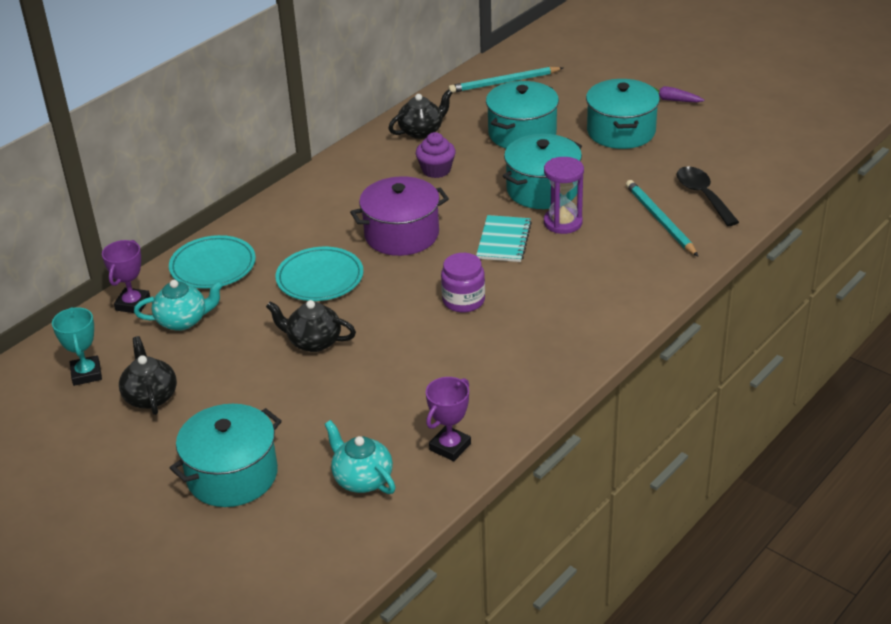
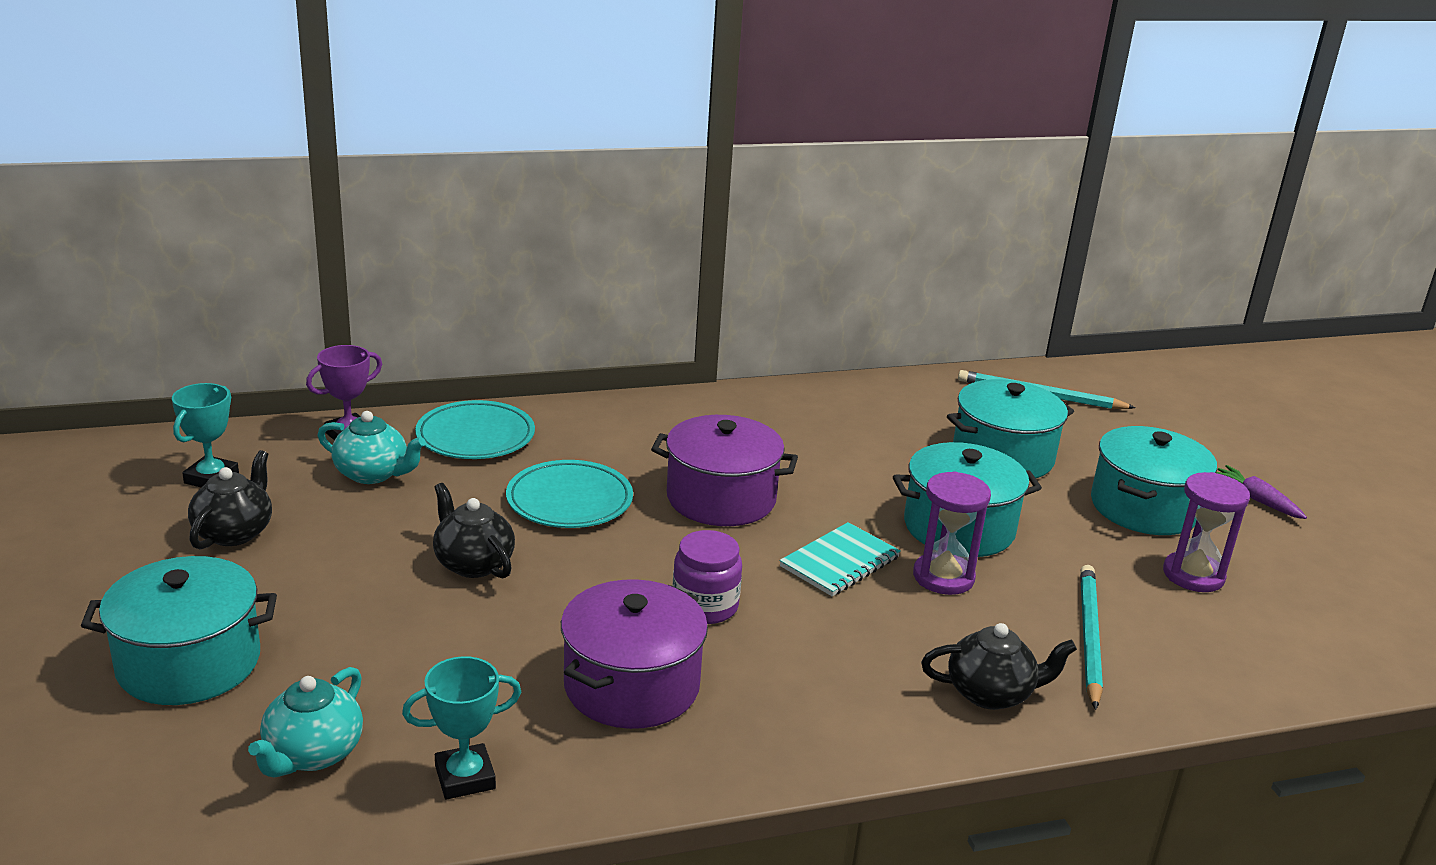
camera: 30 degrees right, 10 degrees down
(362, 479) = (312, 754): turquoise teapot -> turquoise teapot turned 150 degrees counterclockwise
(421, 131) = (877, 404): black teapot -> black teapot (991, 693)
(436, 170) = (846, 450): purple cupcake -> none
(450, 447) = (465, 777): purple trophy -> turquoise trophy
(475, 360) = (631, 685): none -> purple pot
(677, 160) = (1193, 575): none -> purple hourglass
(703, 196) = (1190, 636): black spoon -> none

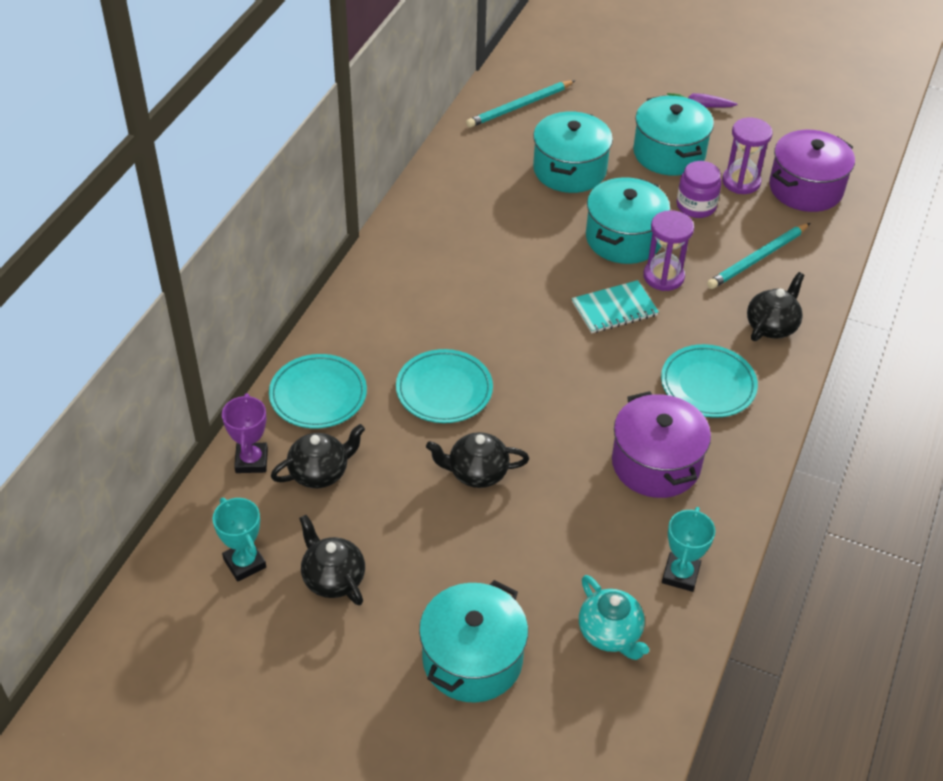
camera: 50 degrees left, 20 degrees up
(373, 474) = (320, 472): turquoise teapot -> black teapot
(705, 606) = (609, 391): purple jar -> purple jar (696, 206)
(721, 498) = (504, 319): purple pot -> purple pot (805, 188)
(815, 678) = (708, 385): none -> turquoise plate
(840, 562) = (614, 309): turquoise notebook -> turquoise notebook turned 75 degrees clockwise
(1089, 637) = (758, 258): turquoise pencil -> turquoise pencil turned 90 degrees counterclockwise

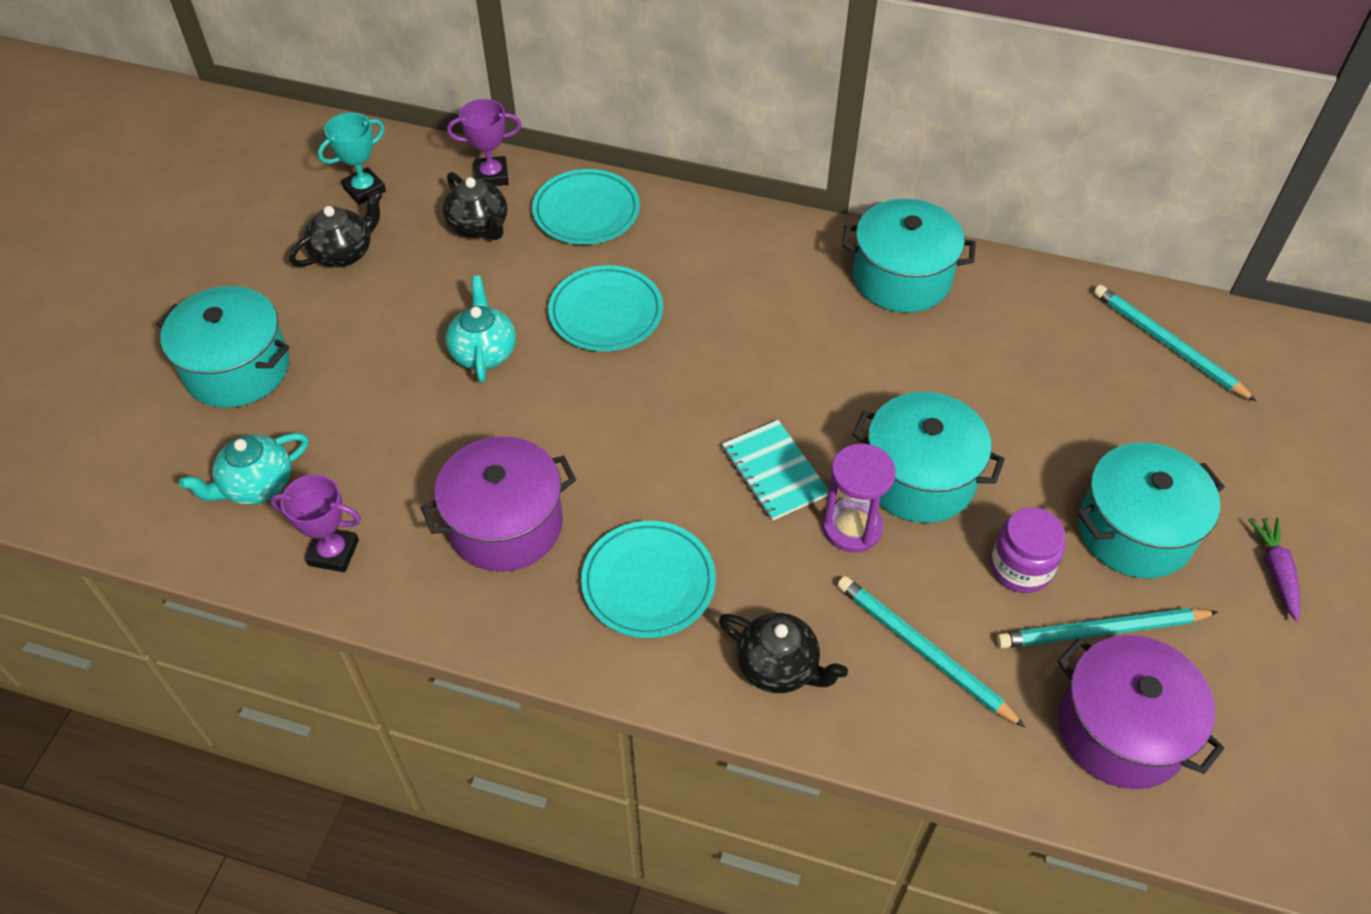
camera: 85 degrees right, 5 degrees up
(476, 472) = (483, 352): black teapot -> turquoise teapot
(569, 170) = (1047, 409): turquoise pot -> turquoise pot (902, 277)
(680, 574) = (333, 552): turquoise trophy -> purple trophy
(741, 182) = (1102, 631): purple hourglass -> turquoise pencil

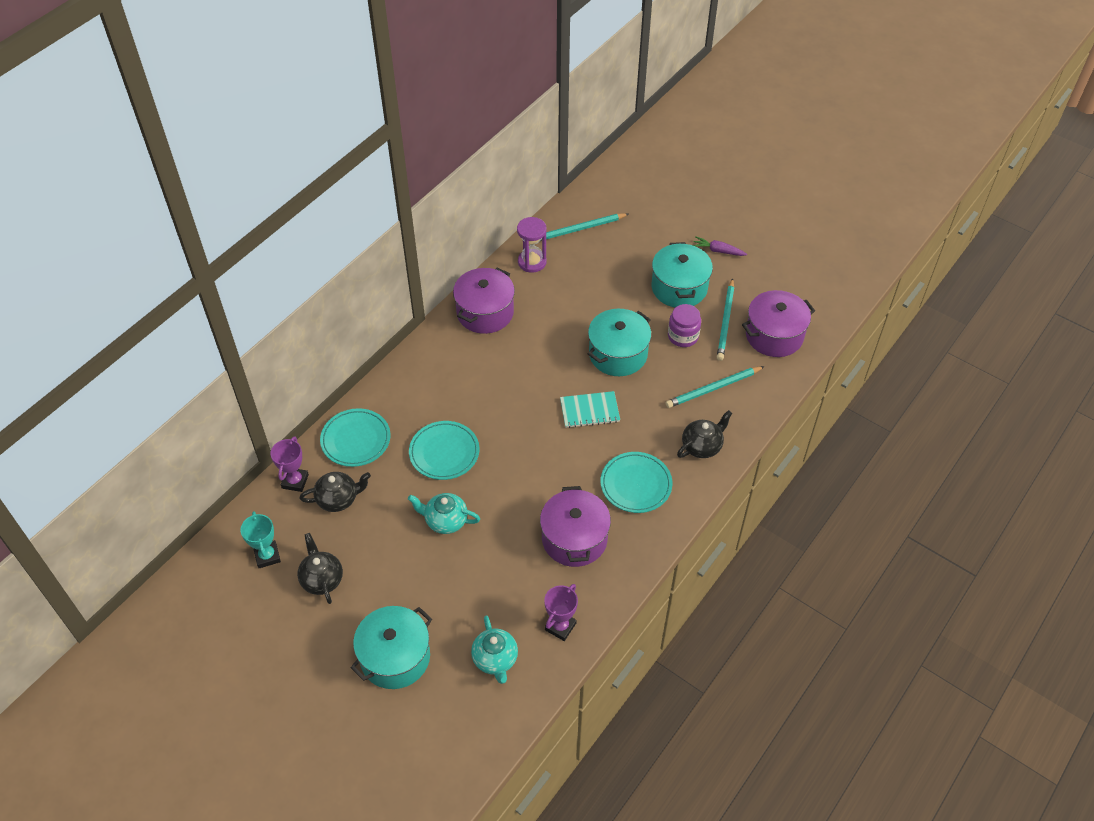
camera: 70 degrees left, 0 degrees up
(852, 527) = (636, 391): purple hourglass -> purple hourglass (532, 262)
(902, 277) = (485, 312): turquoise pot -> purple pot

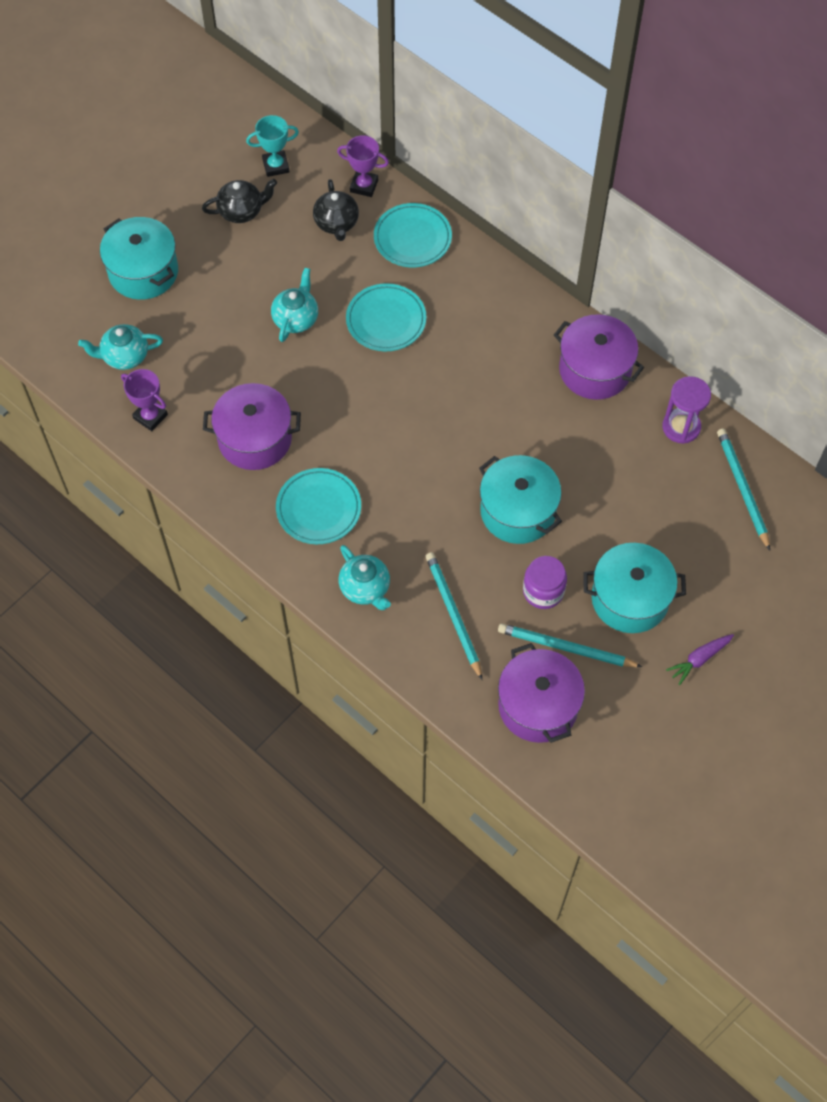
camera: 95 degrees right, 10 degrees up
(589, 411) = (431, 471): turquoise notebook -> none
(702, 446) = (365, 588): black teapot -> turquoise teapot
(718, 251) = (699, 659): purple carrot -> purple carrot turned 150 degrees counterclockwise

